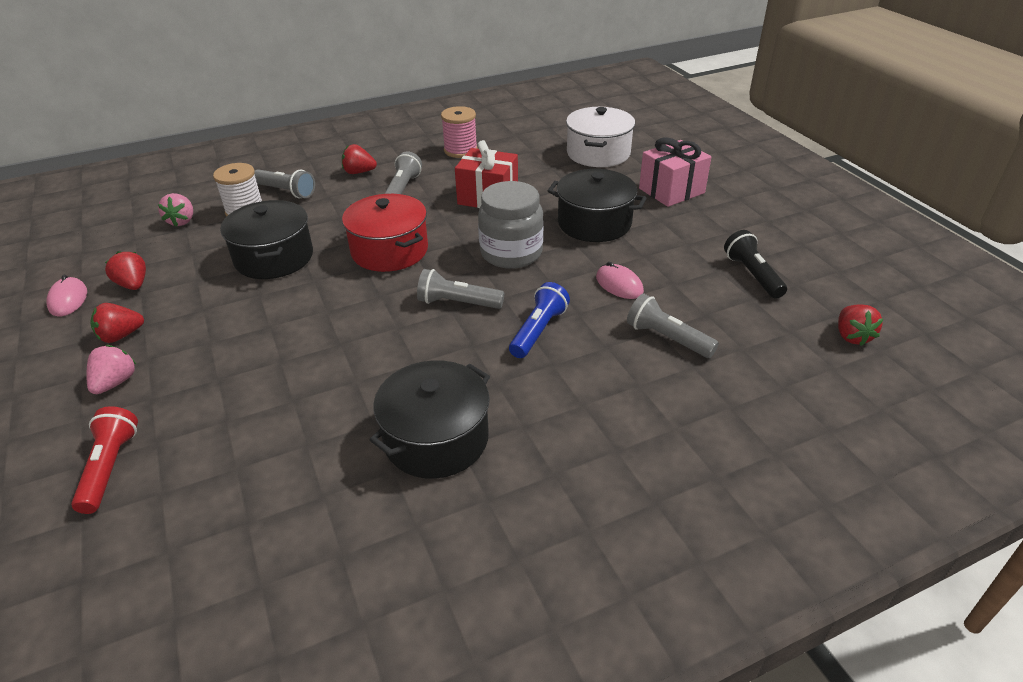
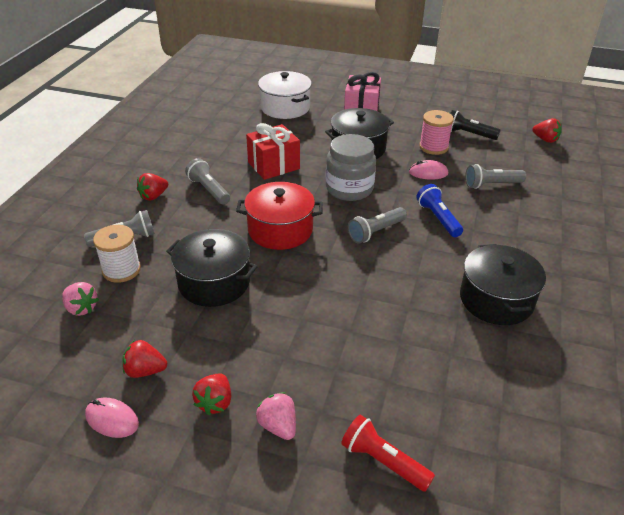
camera: 50 degrees left, 0 degrees up
(460, 150) = (196, 146): pink spool -> pink spool (433, 147)

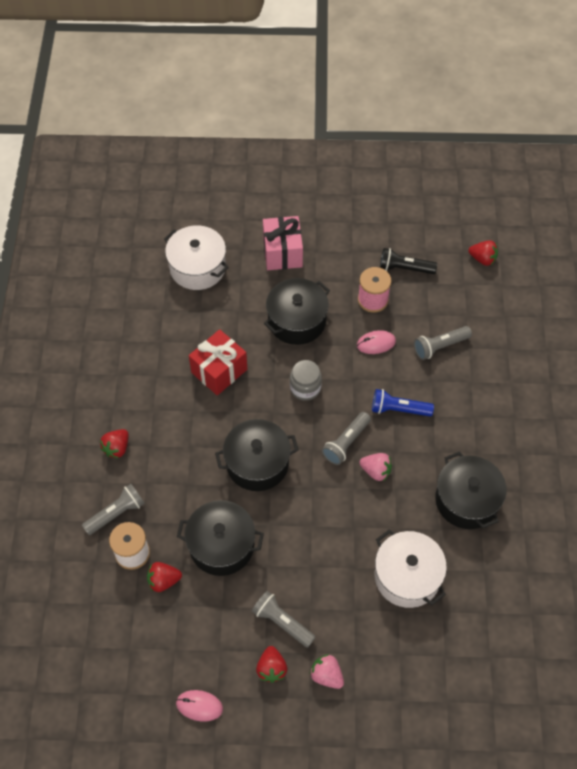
camera: 15 degrees left, 20 degrees up
(81, 308) = (119, 606): pink strawberry -> pink strawberry (376, 471)
(145, 370) = (204, 654): red strawberry -> red strawberry (163, 581)
(209, 190) = (168, 425): grey flashlight -> grey flashlight (282, 622)
(280, 230) = (257, 463): red pot -> black pot
(349, 189) = (305, 388): grey jar -> grey jar, size x0.65
(383, 461) = (411, 683): red flashlight -> none
(409, 351) = (407, 576): none -> white pot
(438, 218) = (399, 409): blue flashlight -> blue flashlight turned 45 degrees counterclockwise

